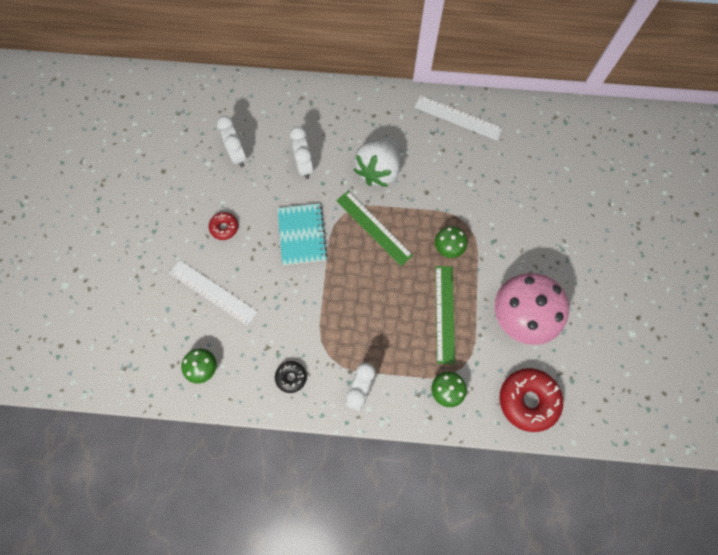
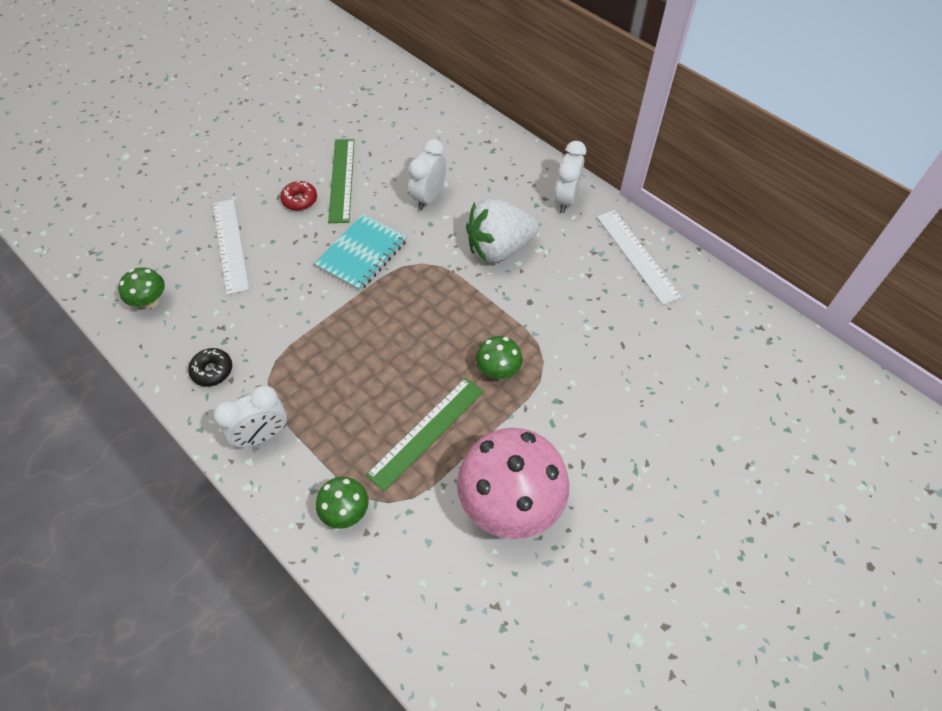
camera: 40 degrees right, 15 degrees down
(237, 155) = (377, 150): white clock -> white clock (566, 199)
(374, 227) = (439, 296): green ruler -> green ruler (342, 179)
(528, 400) = (426, 602): red donut -> none

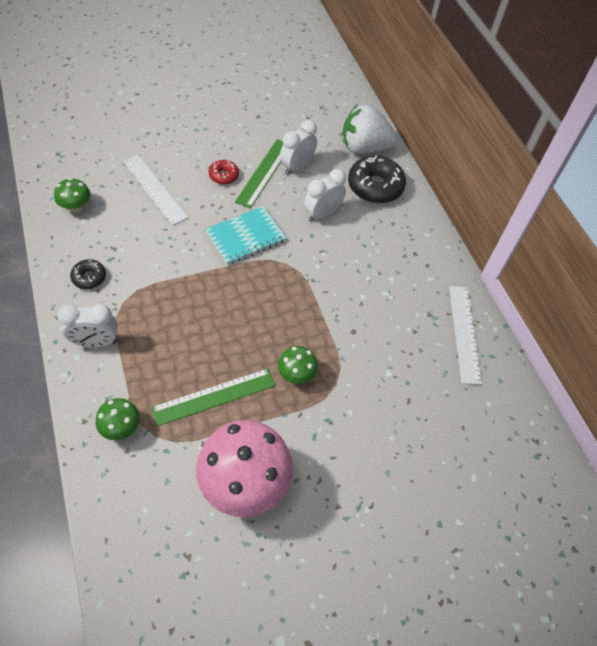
camera: 20 degrees right, 0 degrees up
(230, 245) = (154, 189): white ruler -> white ruler turned 45 degrees counterclockwise
(466, 148) = (375, 186): none -> black donut
(499, 249) = (354, 278): white strawberry -> white strawberry (364, 148)
(566, 199) = (431, 261): white clock -> white clock (297, 166)

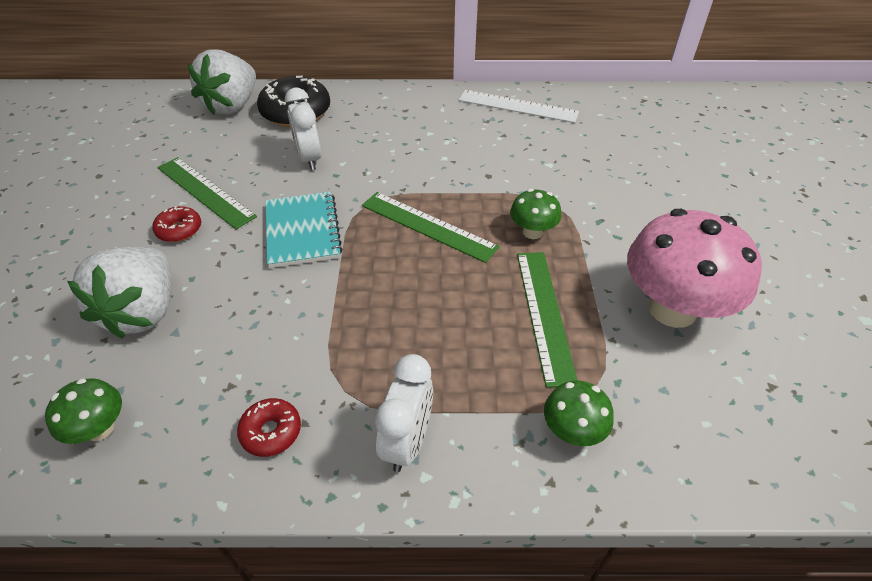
camera: 65 degrees left, 10 degrees down
(89, 277) = (271, 432): black donut -> red donut
(154, 189) = (143, 311): white ruler -> white strawberry
(278, 306) = (428, 226): none -> green ruler
(297, 166) = (218, 162): white clock -> none

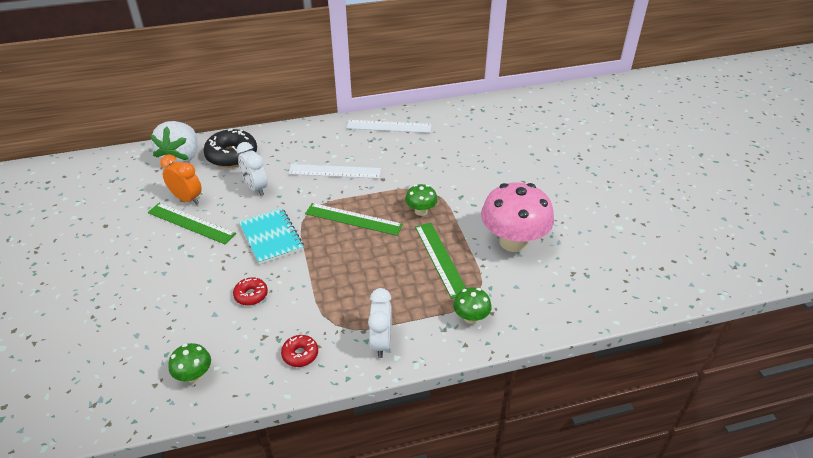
camera: 15 degrees left, 5 degrees down
(143, 311) = (187, 306): white strawberry -> none
(179, 230) = (185, 252): red donut -> red donut (251, 295)
(215, 158) = (187, 199): none -> orange clock
(423, 154) = (334, 171): none -> white ruler

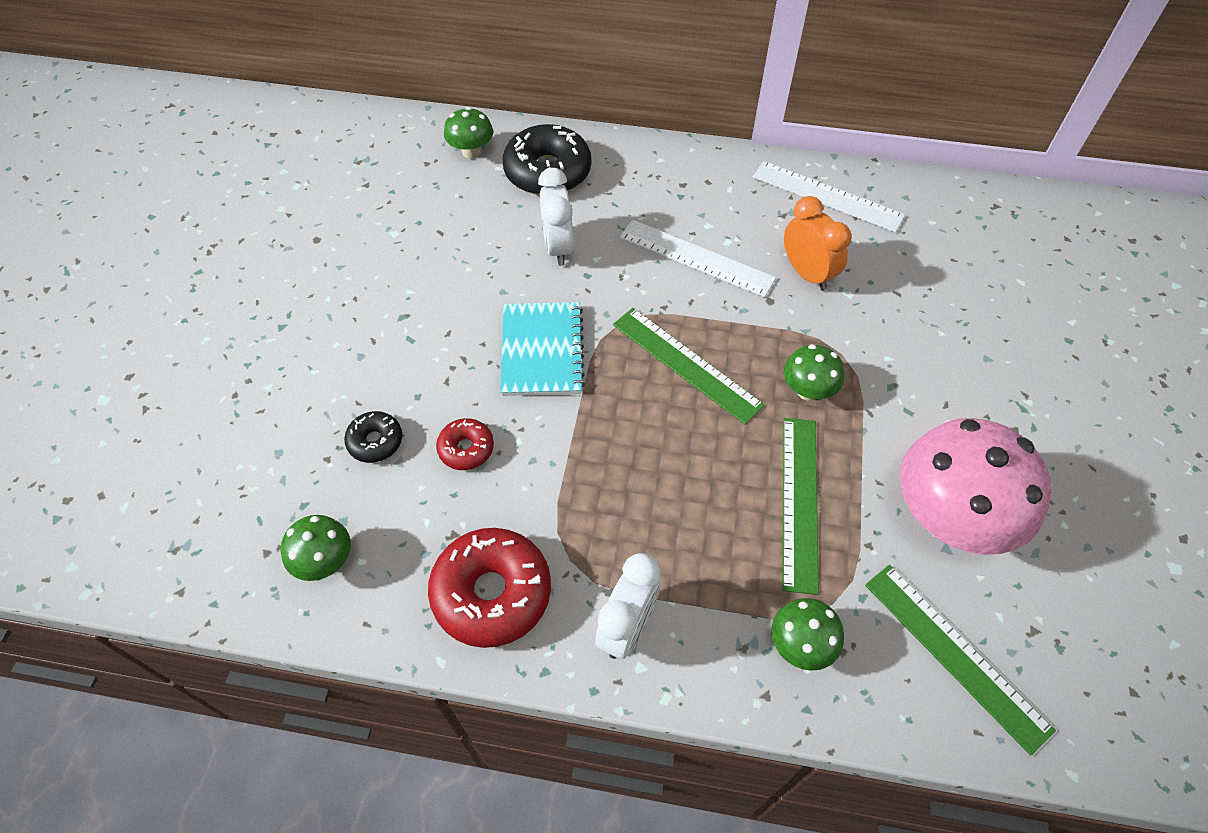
camera: 25 degrees right, 15 degrees up
(181, 158) = (471, 152): white strawberry -> green mushroom
(187, 199) = (448, 232): orange clock -> orange clock (807, 273)
(191, 223) = (435, 279): green ruler -> green ruler (955, 654)
(195, 309) = (375, 441): none -> black donut
(300, 354) = (492, 593): red donut -> red donut, size x1.93

